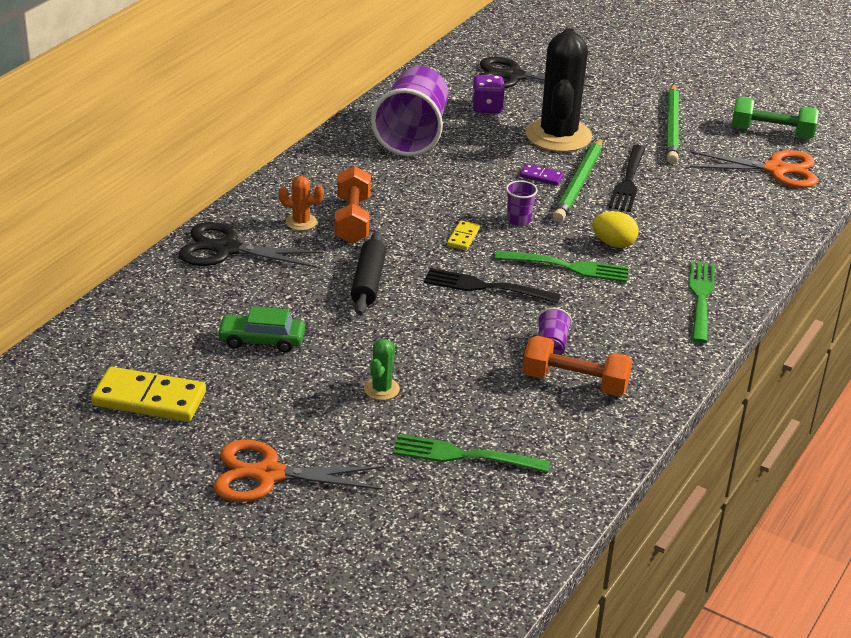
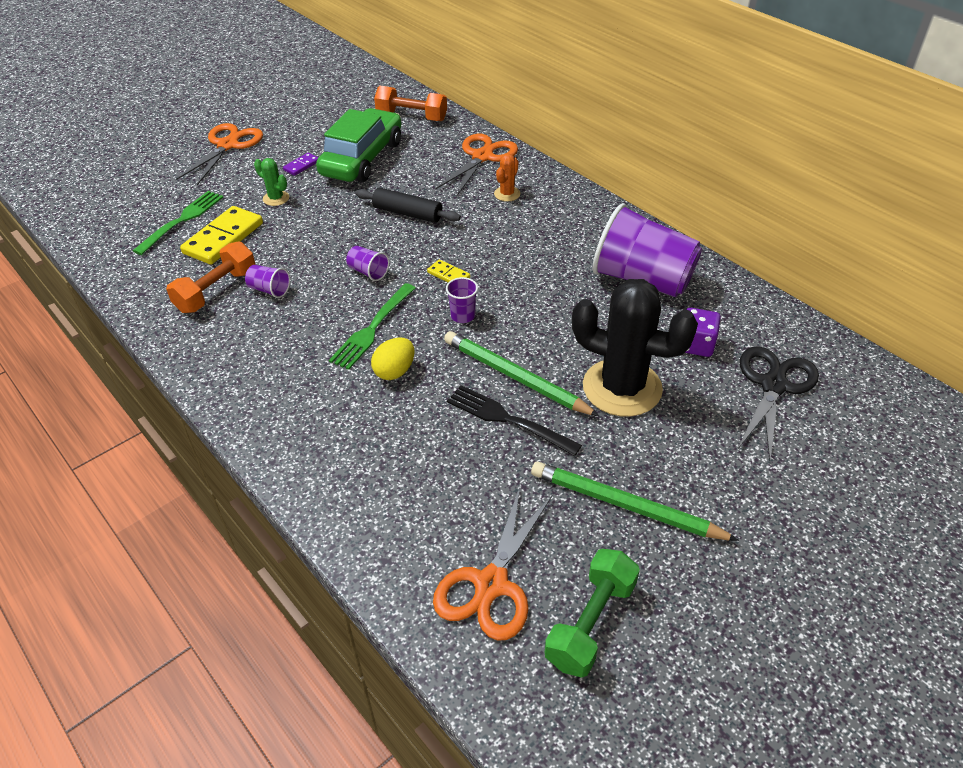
camera: 110 degrees right, 10 degrees up
(149, 399) = (328, 114): yellow domino -> yellow domino (223, 238)
(226, 249) = (482, 157): black scissors -> orange scissors
(261, 340) = (362, 158): green car -> green car, size x1.84
(352, 220) = (500, 219): orange dumbbell -> orange dumbbell (411, 116)
(486, 287) = (368, 272): black fork -> purple cup
(541, 176) = (538, 351): purple domino -> purple domino (301, 166)
(701, 298) = (274, 407): green fork -> none

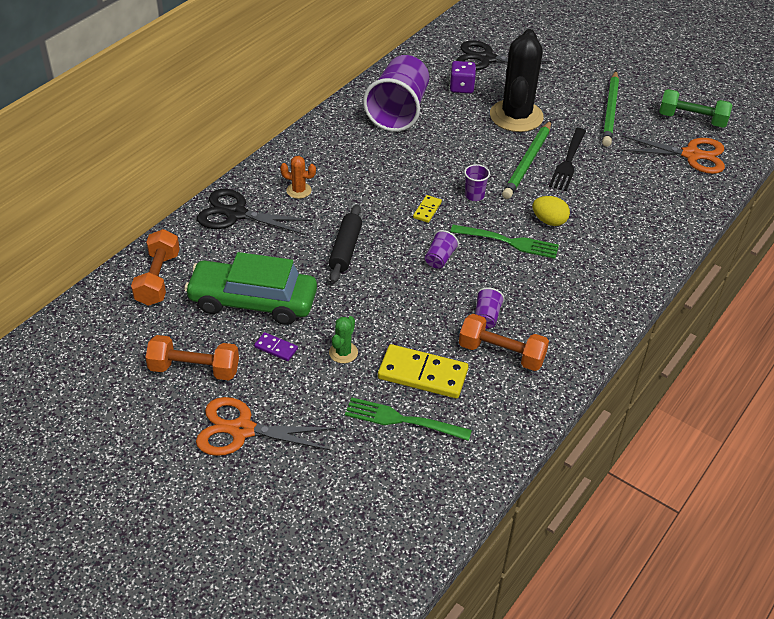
camera: 105 degrees left, 0 degrees up
(301, 129) = (194, 369): none -> orange dumbbell
(482, 157) = (236, 214): orange scissors -> black scissors

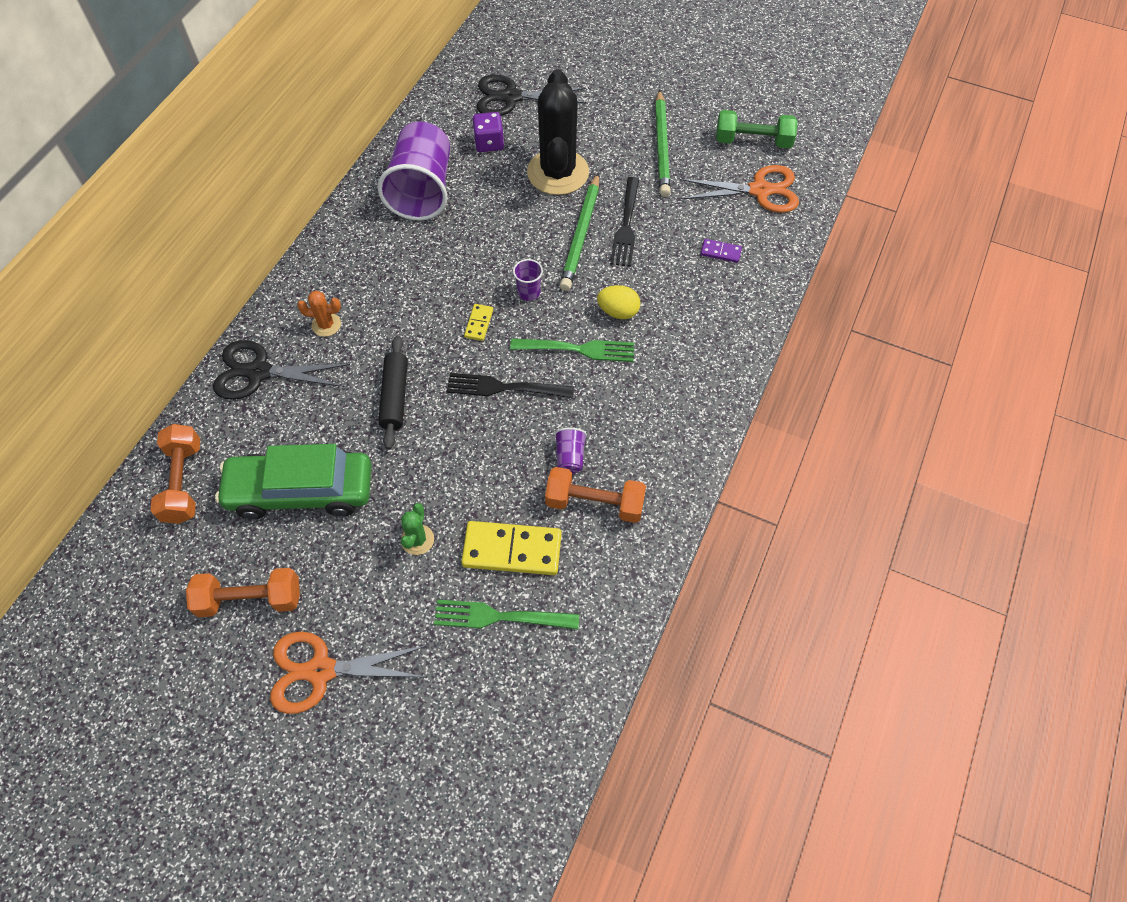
camera: 10 degrees left, 15 degrees up
(276, 348) = (339, 550): purple domino -> purple domino (720, 252)
(440, 258) = (504, 388): purple cup -> black fork

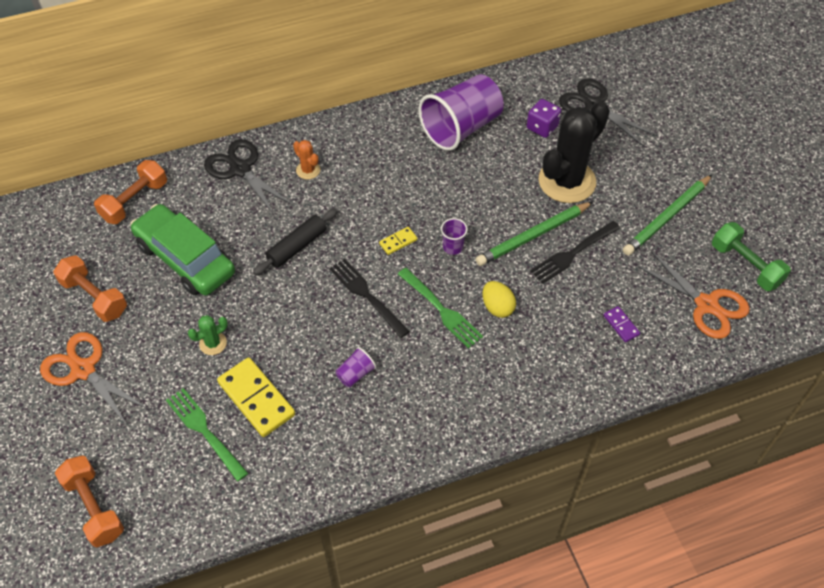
camera: 45 degrees right, 5 degrees down
(594, 503) = (337, 416): orange dumbbell -> orange dumbbell (94, 507)

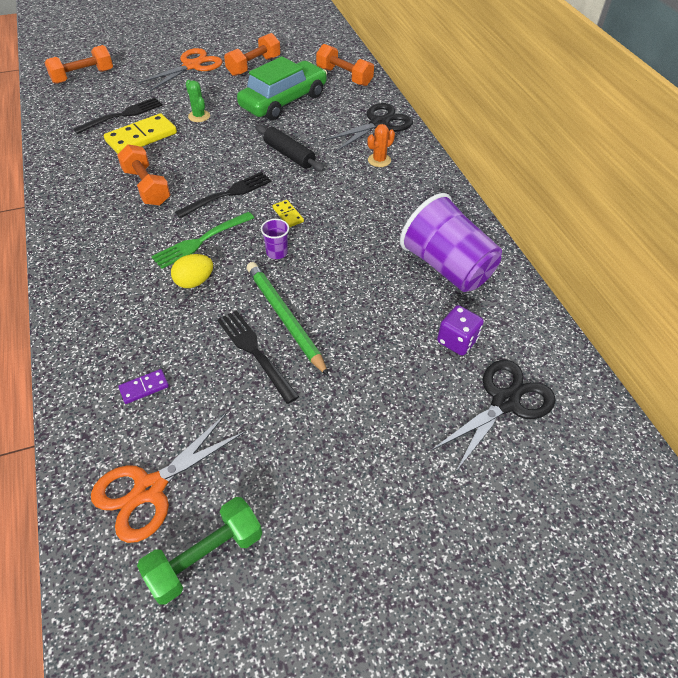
camera: 90 degrees right, 5 degrees down
(204, 431) = (122, 115): green fork -> black fork
(355, 374) = (147, 187): purple cup -> orange dumbbell
(567, 181) = (367, 357): black cactus -> none
(667, 217) = (302, 463): green pencil -> none

